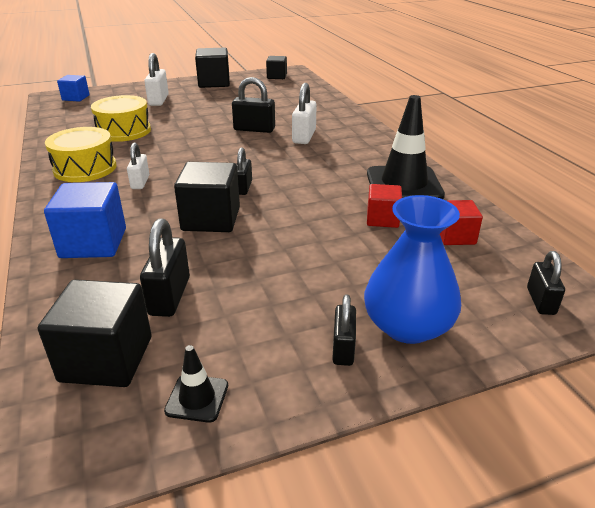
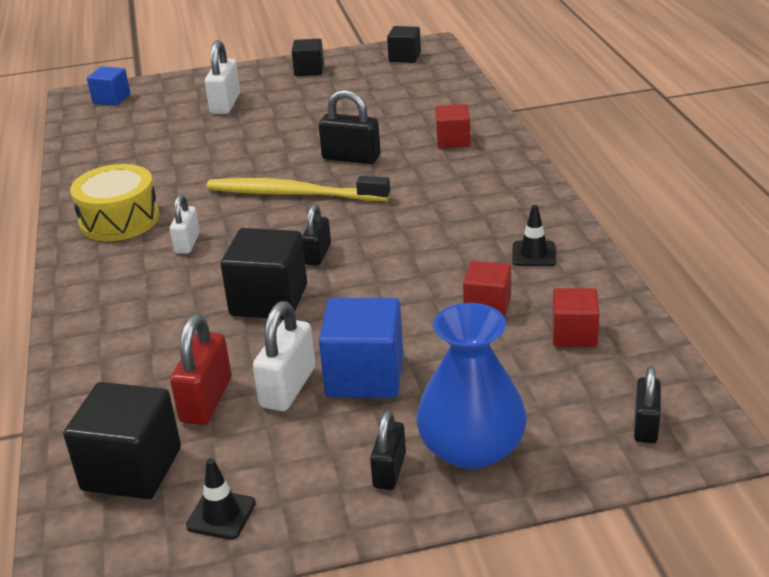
camera: 10 degrees right, 0 degrees up
(93, 243) = (125, 329): blue cube -> blue cube (365, 375)
(124, 131) = (173, 159): yellow drum -> none
(169, 296) = (206, 400): black padlock -> red padlock
(214, 83) = (309, 70): black cube -> black cube, size x0.61
(216, 150) = (292, 194): none -> yellow toothbrush
(304, 136) = (418, 171): white padlock -> white padlock (288, 387)
(323, 119) = (453, 140): none -> red cube
(404, 184) = (533, 254): black traffic cone -> black traffic cone, size x0.46

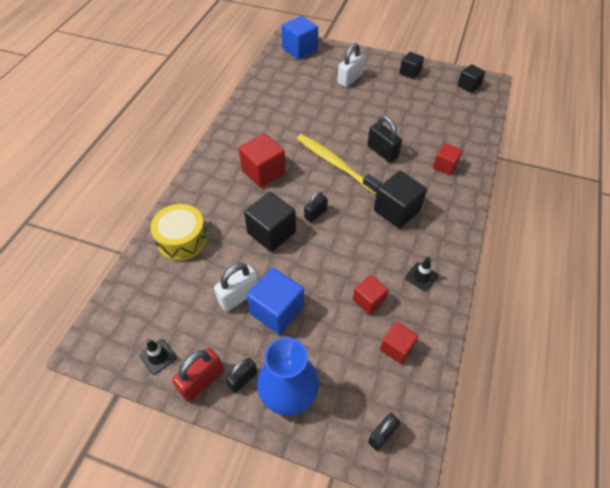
camera: 30 degrees right, 20 degrees up
(111, 99) = (300, 49): blue cube -> blue cube, size x1.63
(119, 220) = (246, 139): yellow drum -> yellow drum (182, 240)
(132, 469) = (144, 304): black cube -> black cube (396, 210)
(187, 243) = (263, 172): white padlock -> red cube
(206, 400) = (200, 282): red padlock -> red padlock (202, 381)

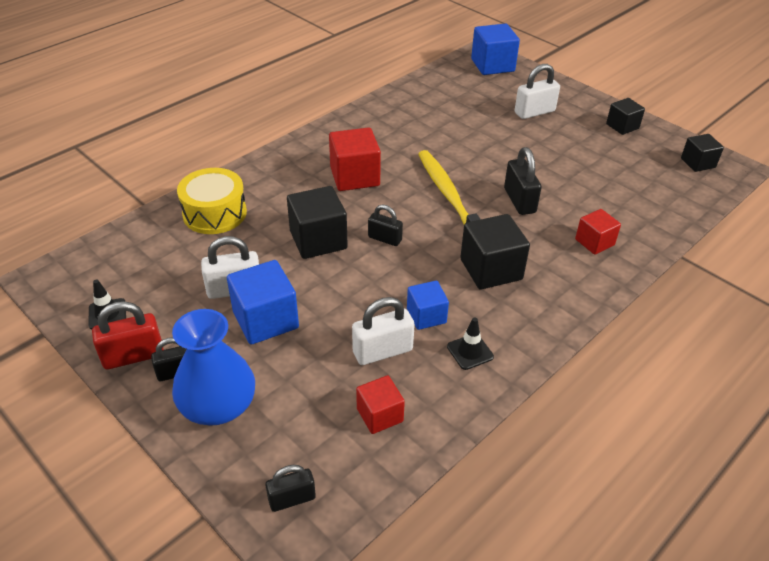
camera: 25 degrees right, 10 degrees down
(315, 214) = (385, 239): black padlock -> black padlock turned 45 degrees clockwise
(368, 300) = (382, 351): red cube -> white padlock
(379, 262) = (426, 316): none -> blue cube

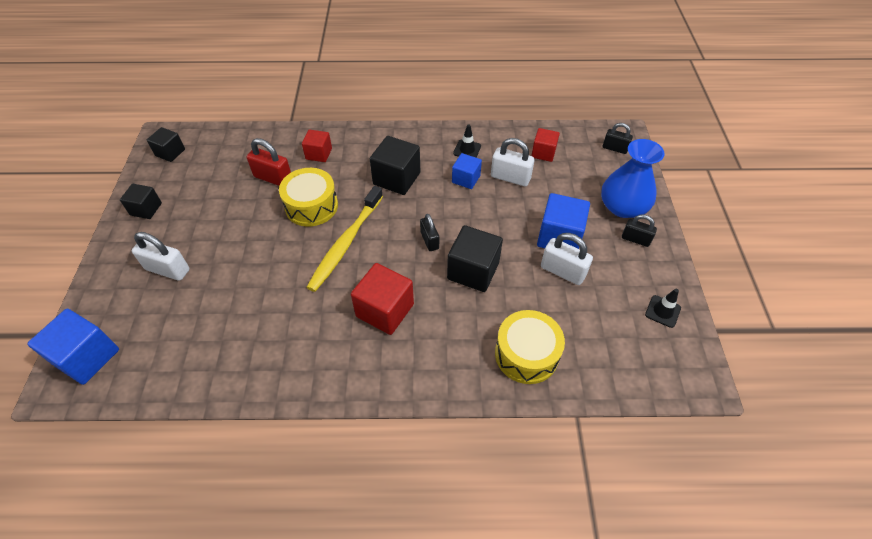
camera: 135 degrees left, 10 degrees up
(133, 356) = (658, 267): red padlock -> red padlock (273, 178)
(519, 201) = (311, 206): black padlock -> yellow drum

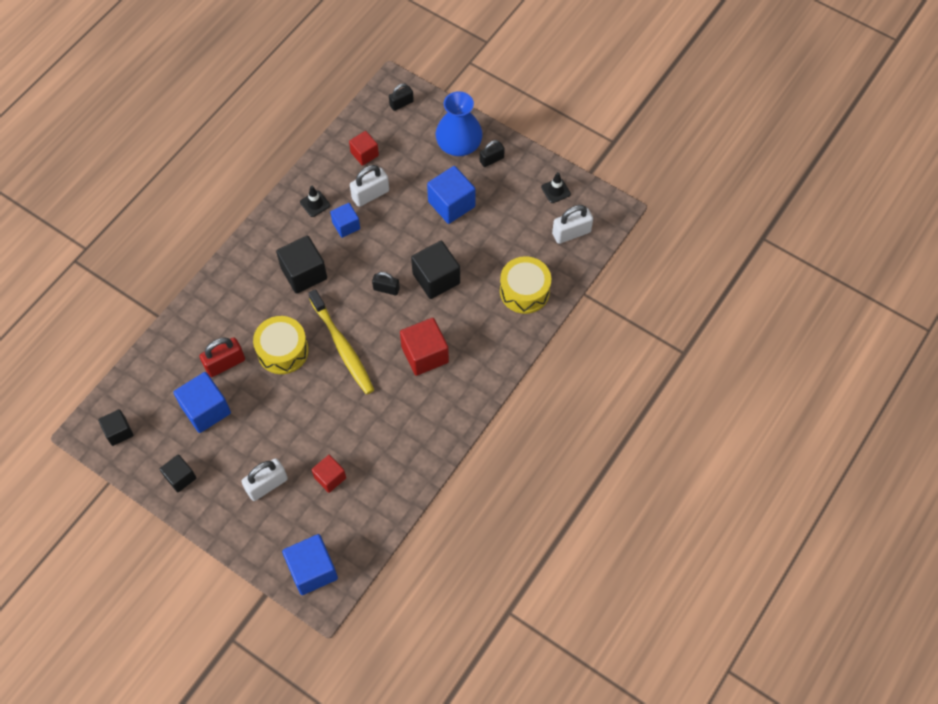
camera: 55 degrees left, 10 degrees up
(221, 190) = (206, 410): none -> blue cube
(319, 154) = (224, 314): red cube -> red cube (330, 477)
(562, 271) = (481, 224): white padlock -> white padlock (571, 233)

